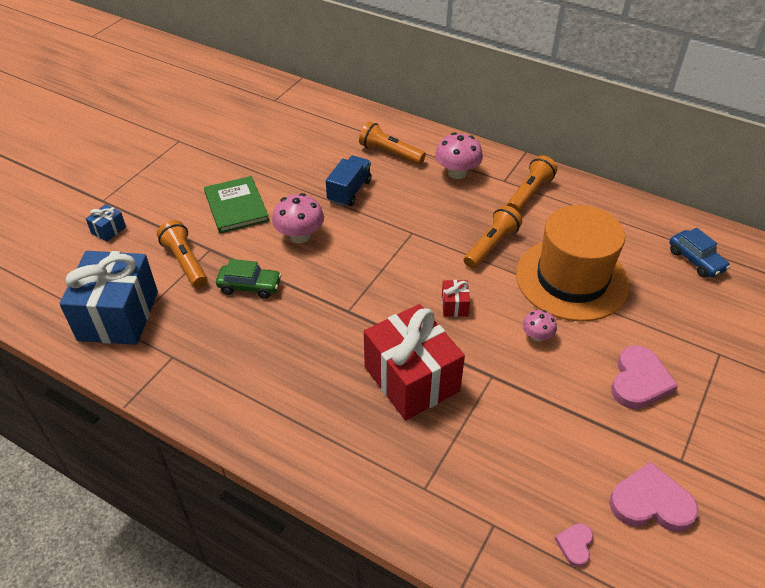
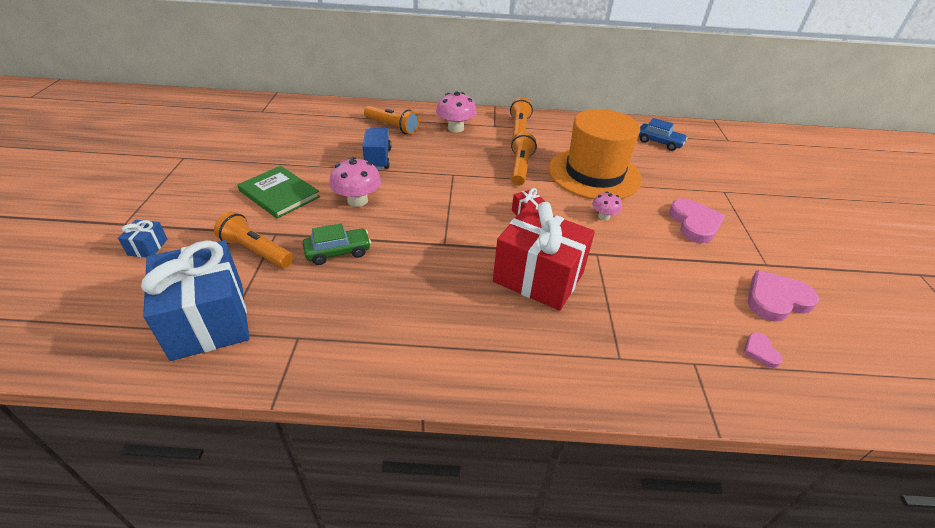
camera: 30 degrees left, 5 degrees down
(390, 153) = (392, 127): orange flashlight -> orange flashlight turned 150 degrees counterclockwise

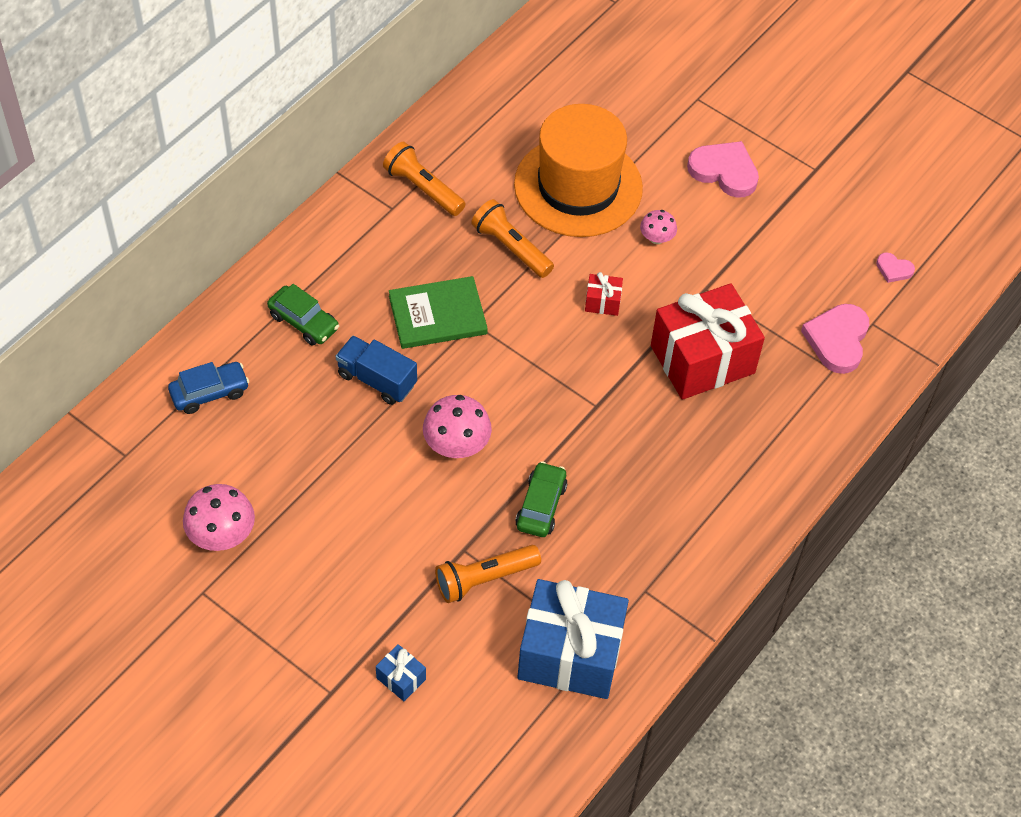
camera: 55 degrees left, 15 degrees up
(279, 194) = (382, 516): green book -> green book (437, 315)
(392, 127) = (304, 322): orange flashlight -> green car
(455, 128) = (365, 254): pink mushroom -> pink mushroom (222, 534)
(659, 142) = (566, 71): blue car -> blue car (209, 392)
(776, 299) = (856, 204): pink heart -> pink heart (837, 340)

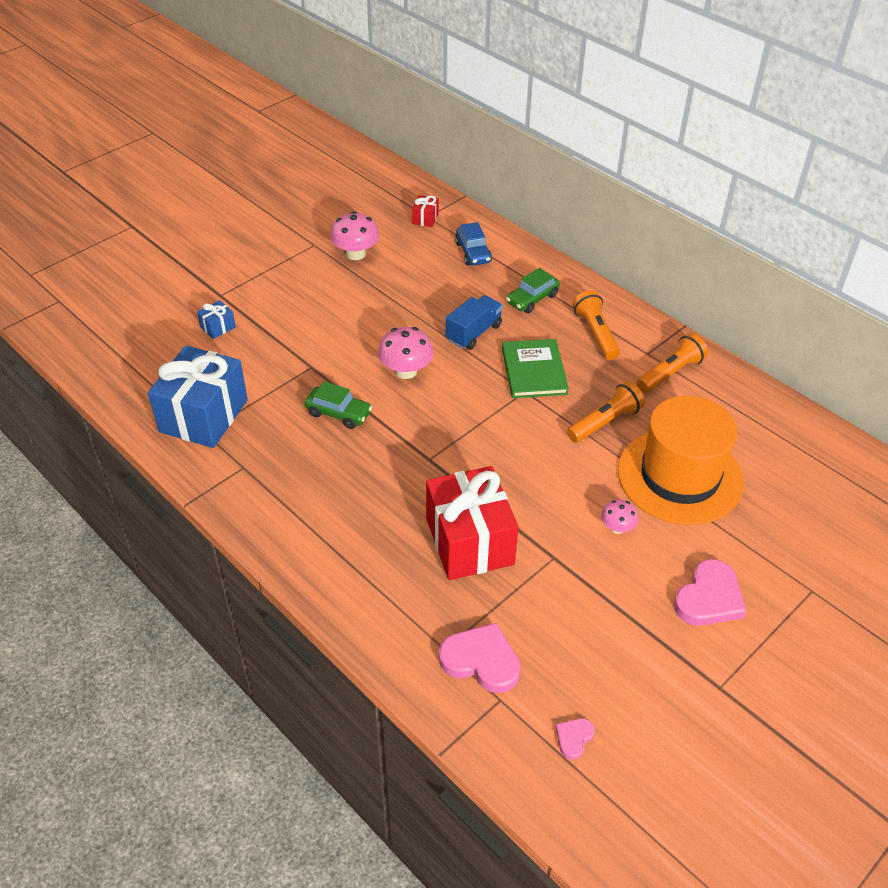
camera: 100 degrees right, 10 degrees down
(484, 579) = (283, 375): orange flashlight -> orange flashlight (596, 334)
(602, 302) = (541, 477): red gift -> red gift (425, 218)

